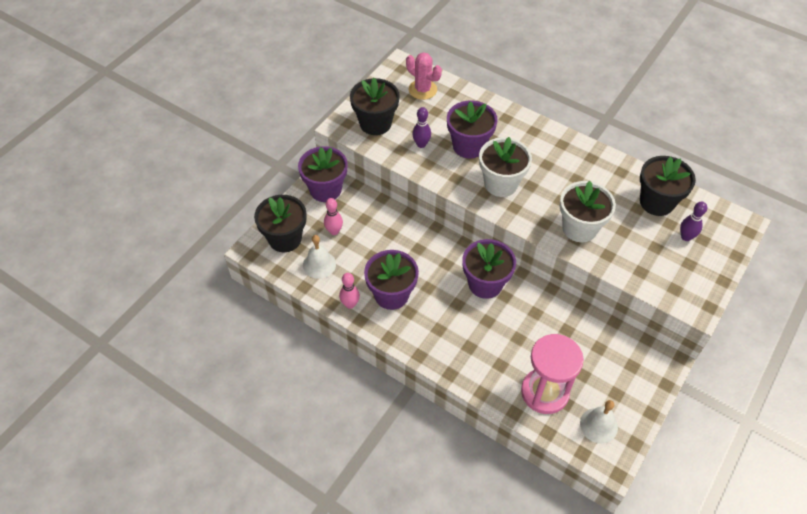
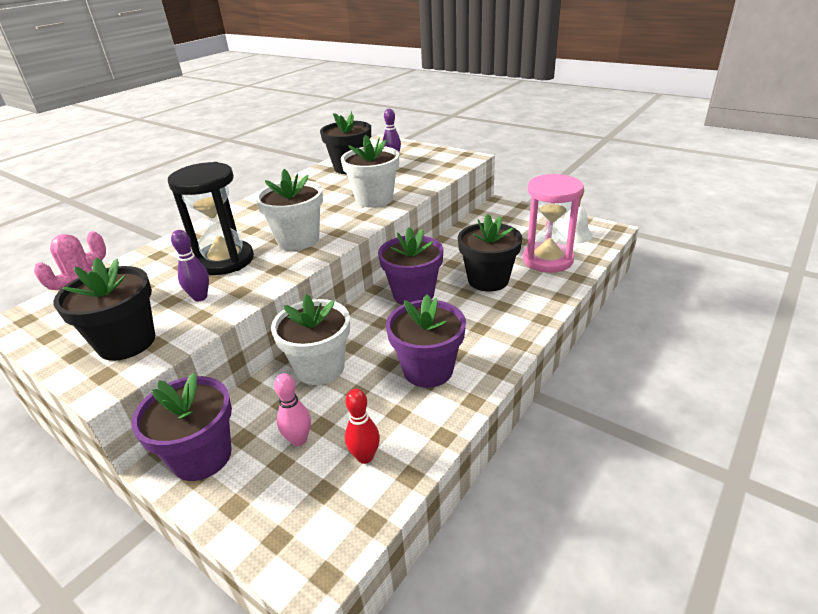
camera: 85 degrees left, 20 degrees down
(285, 238) = (297, 514): black flower pot -> black flower pot (488, 280)
(319, 264) = (365, 457): white bell -> red bowling pin
(350, 304) = (445, 413): pink bowling pin -> none
(396, 233) = (320, 368): none -> white flower pot
(469, 146) = (225, 260): purple flower pot -> black hourglass

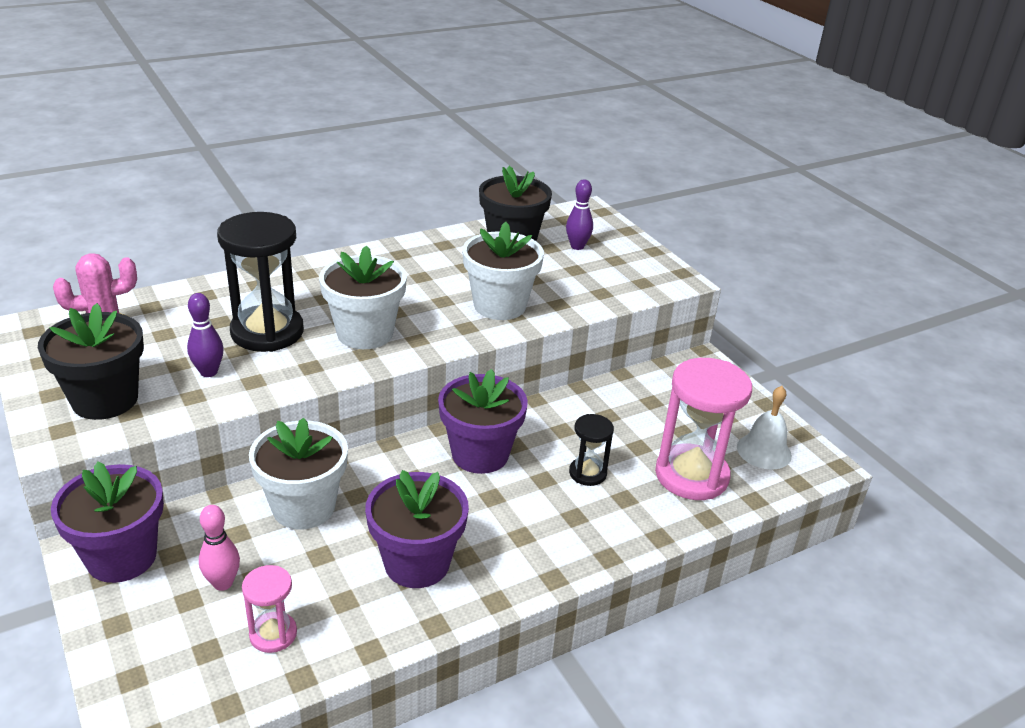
camera: 20 degrees right, 0 degrees up
(365, 457) = (273, 634): red bowling pin -> pink hourglass
(488, 280) = (587, 473): black flower pot -> black hourglass

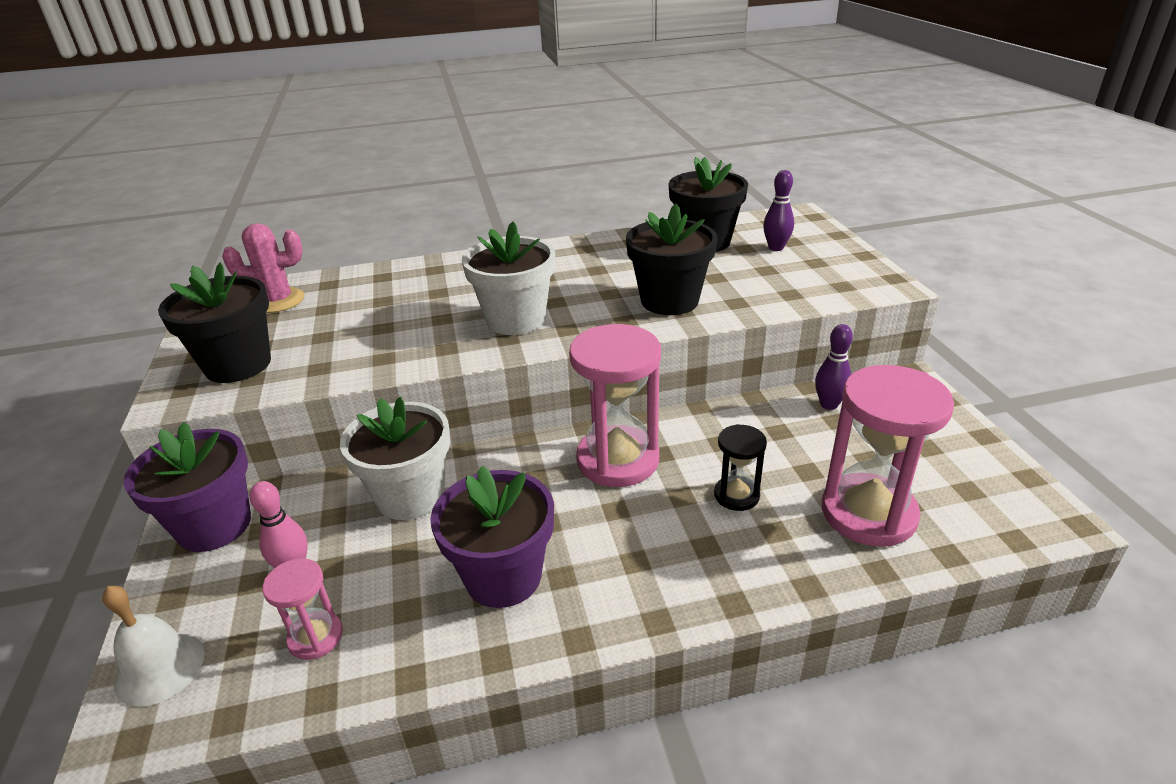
camera: 20 degrees right, 0 degrees up
(209, 372) = (346, 346): purple bowling pin -> purple bowling pin (829, 404)
(267, 332) = (421, 313): black hourglass -> none
(480, 454) = (618, 460): purple flower pot -> pink hourglass
(500, 305) = (669, 301): white flower pot -> black flower pot
(764, 451) = (972, 493): white bell -> white bell (160, 668)

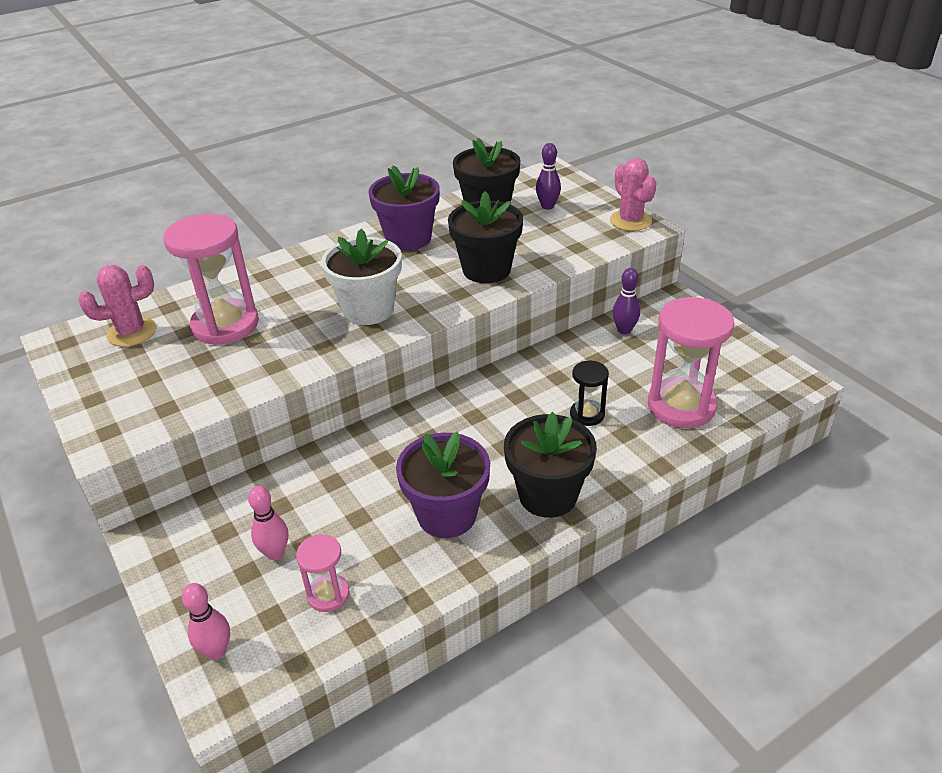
camera: 20 degrees left, 5 degrees up
(160, 668) = (216, 651): white bell -> pink bowling pin
(214, 526) = (180, 540): purple flower pot -> purple flower pot (408, 238)
(238, 365) = (142, 399): black flower pot -> black flower pot (548, 495)
(410, 496) = (336, 475): white flower pot -> none
(618, 460) = (487, 408): pink hourglass -> pink hourglass (225, 325)
(871, 276) = (630, 221): none -> pink cactus

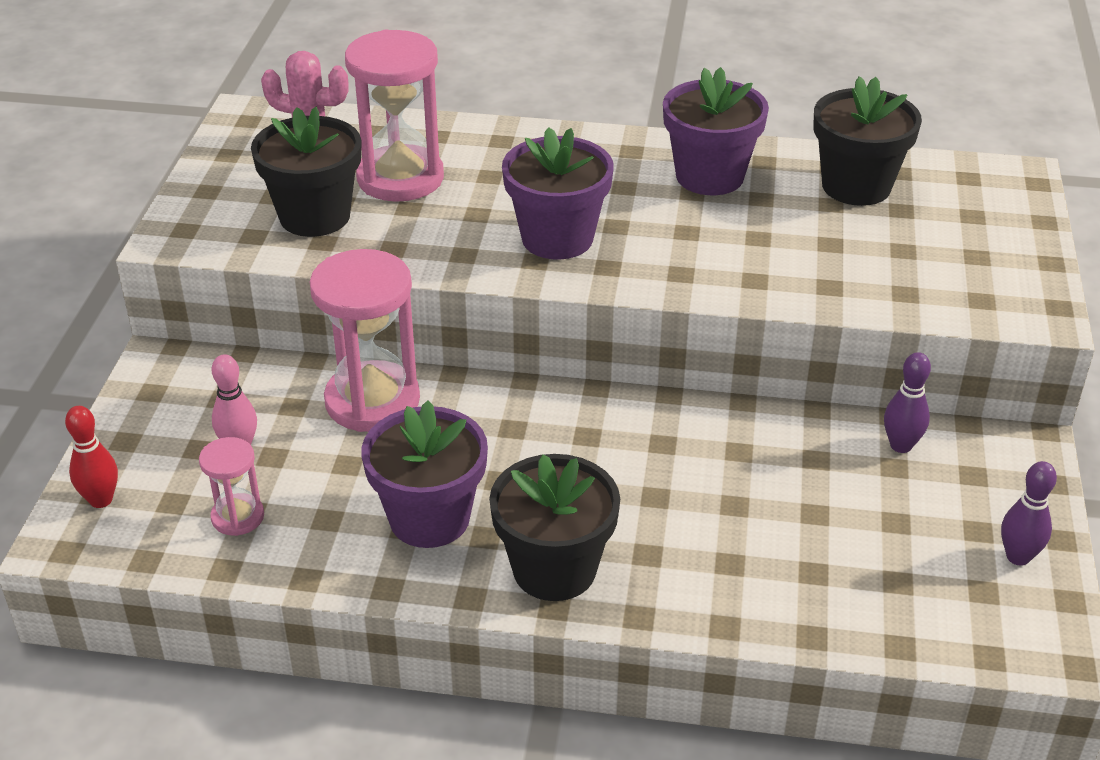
camera: 40 degrees right, 0 degrees up
(216, 651) = (101, 500): pink bowling pin -> red bowling pin
(368, 310) = (557, 238): white flower pot -> purple flower pot
(486, 270) = (750, 262): black flower pot -> black flower pot (315, 216)
(547, 206) = (942, 220): purple bowling pin -> purple bowling pin (1018, 557)
(587, 414) = (715, 514): black hourglass -> none
(630, 221) = (1031, 296): pink cactus -> none
(681, 406) = (846, 578): pink hourglass -> pink hourglass (372, 401)

